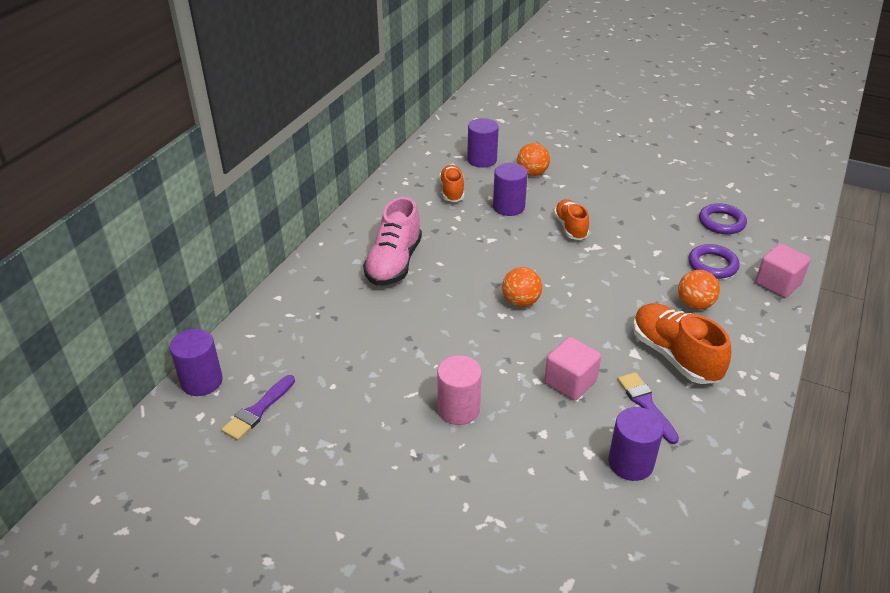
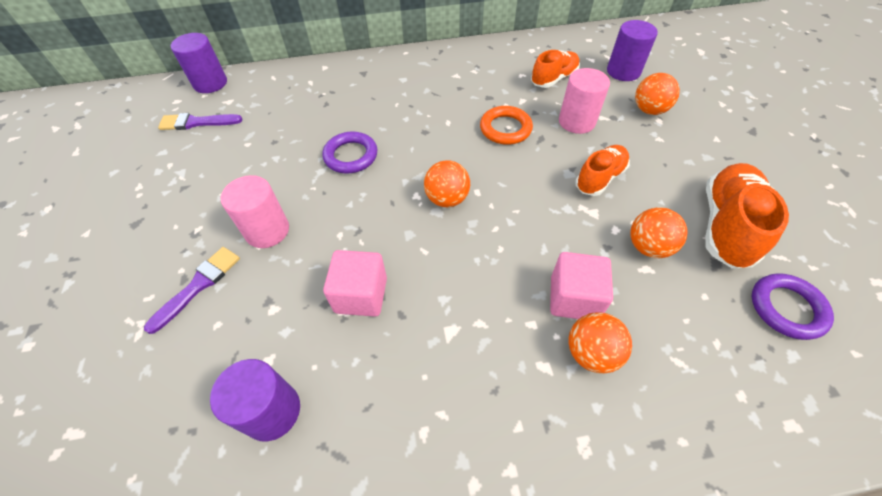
camera: 55 degrees right, 15 degrees up
(394, 263) = (420, 98): pink shoe -> none
(479, 240) = (505, 129): none -> orange ring
(508, 207) = (576, 121): purple cylinder -> pink cylinder
(642, 242) = (648, 247): none -> orange ball
(646, 404) = (374, 383): purple brush -> purple brush (198, 285)
(674, 356) = (478, 374): orange shoe -> orange shoe (726, 226)
(712, 265) = (688, 338): purple ring -> purple ring (351, 156)
(778, 284) = (739, 438): pink cube -> pink cube (574, 298)

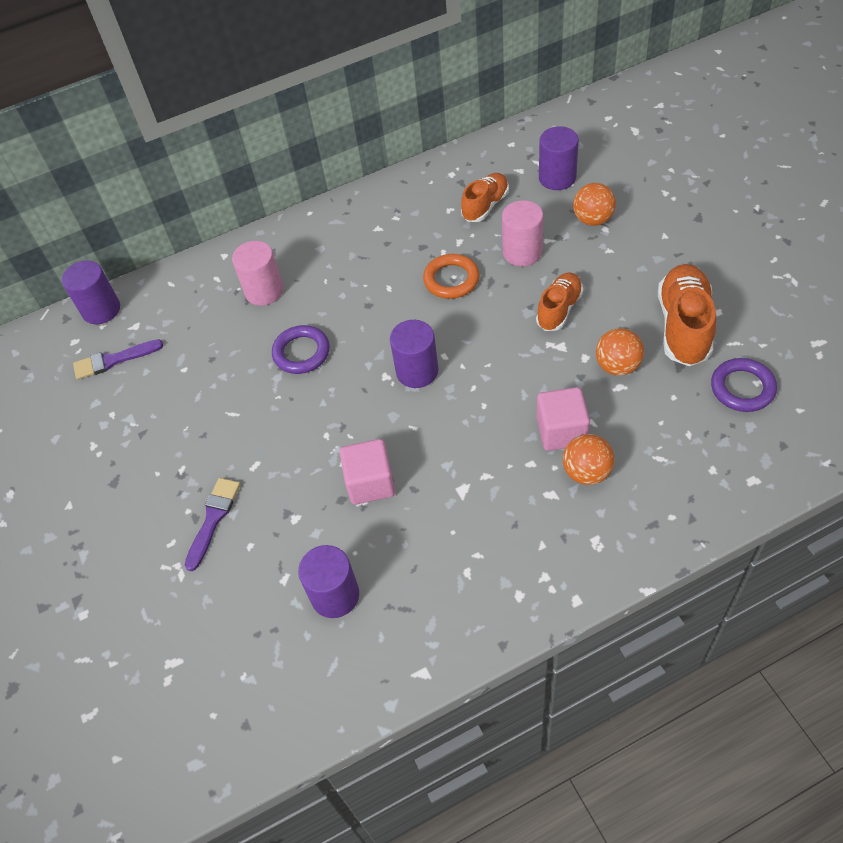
camera: 10 degrees left, 0 degrees up
(267, 230) = (253, 451): pink cylinder -> pink cylinder (264, 291)
(447, 199) = (417, 371): orange ball -> purple cylinder

